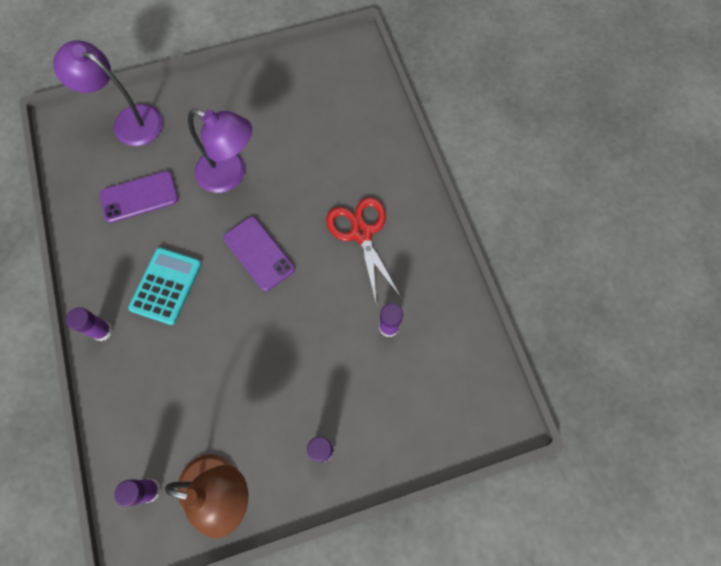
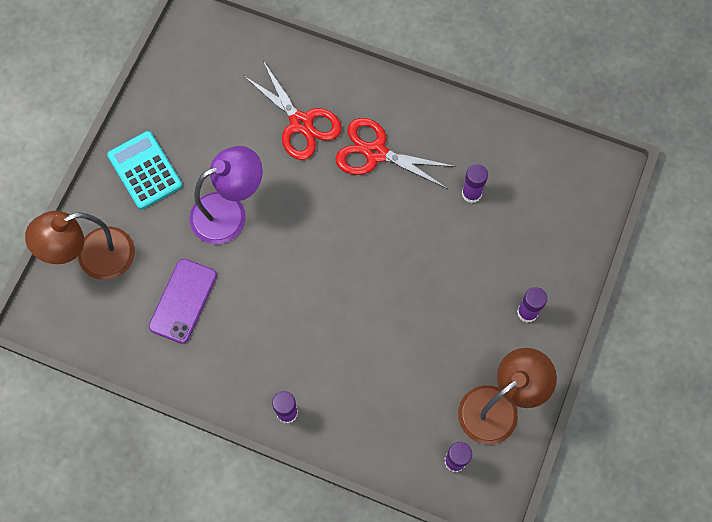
camera: 50 degrees left, 0 degrees up
(129, 121) = (94, 258): purple lamp -> brown lamp
(166, 286) = (290, 335): turquoise calculator -> turquoise calculator (145, 170)
(259, 253) = (324, 242): purple phone -> none
(340, 167) = (301, 123): none -> red scissors

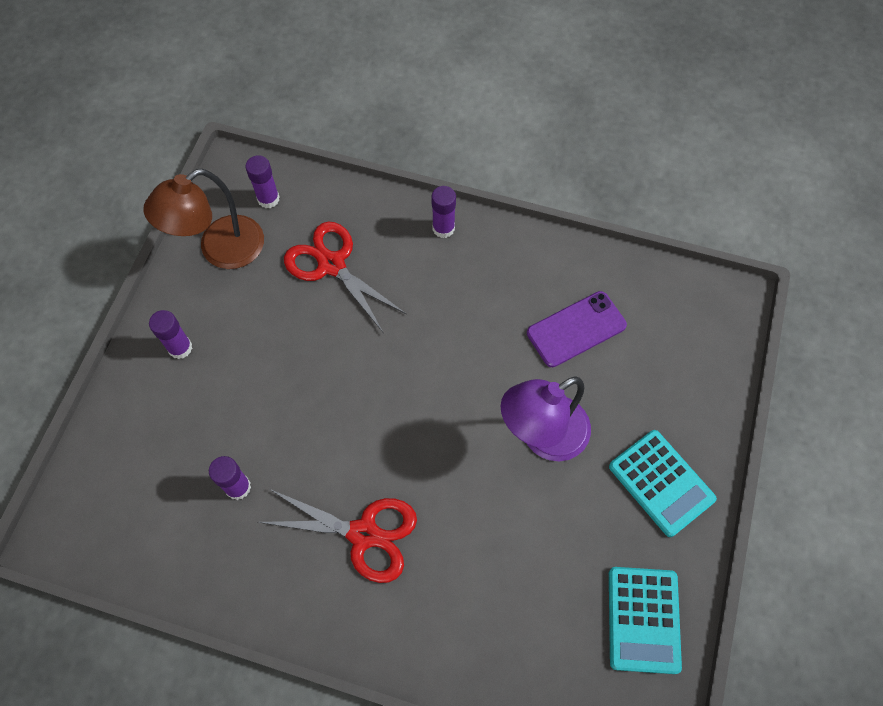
camera: 175 degrees right, 5 degrees down
(94, 258) = (691, 368): brown lamp -> none
(182, 82) = (643, 619): none -> turquoise calculator
(183, 301) = (576, 329): purple phone -> purple phone turned 45 degrees clockwise
(301, 123) = (468, 569): red scissors -> red scissors (331, 264)

